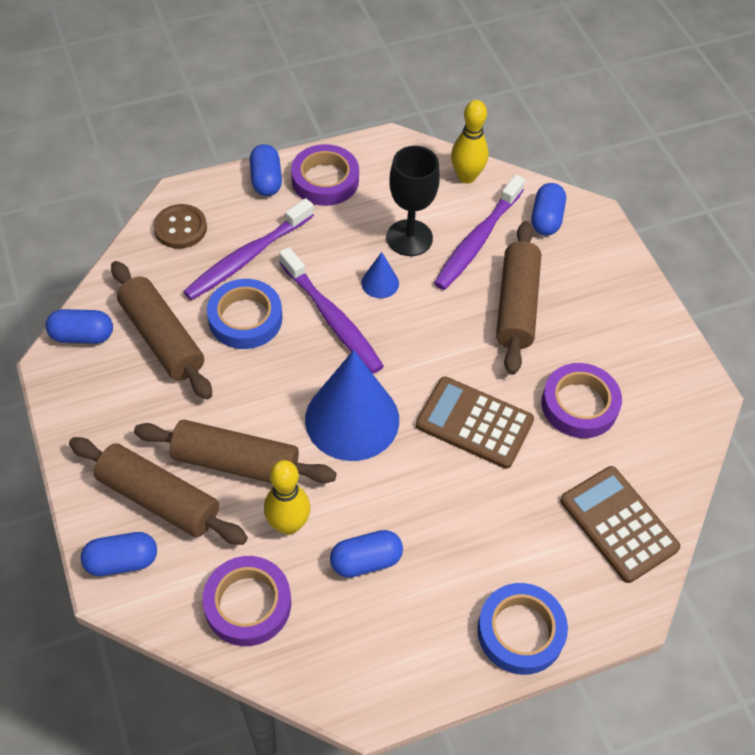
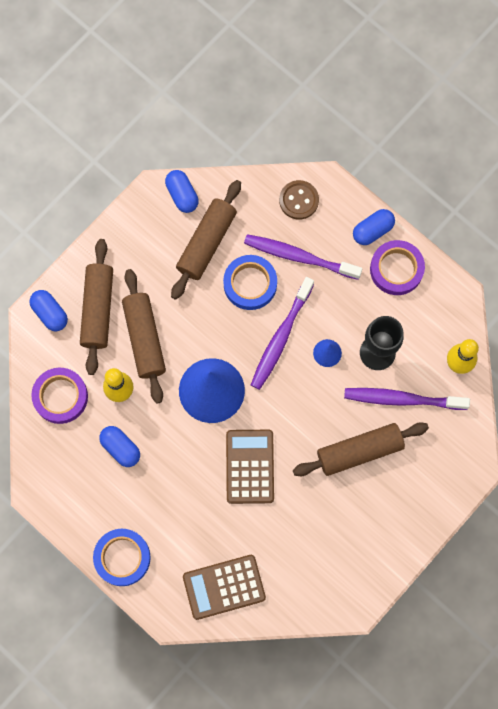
camera: 65 degrees right, 20 degrees up
(546, 219) = (450, 437): blue capsule -> none
(579, 405) = (300, 527): purple tape -> none
(618, 524) = (224, 587): brown calculator -> brown calculator turned 135 degrees counterclockwise

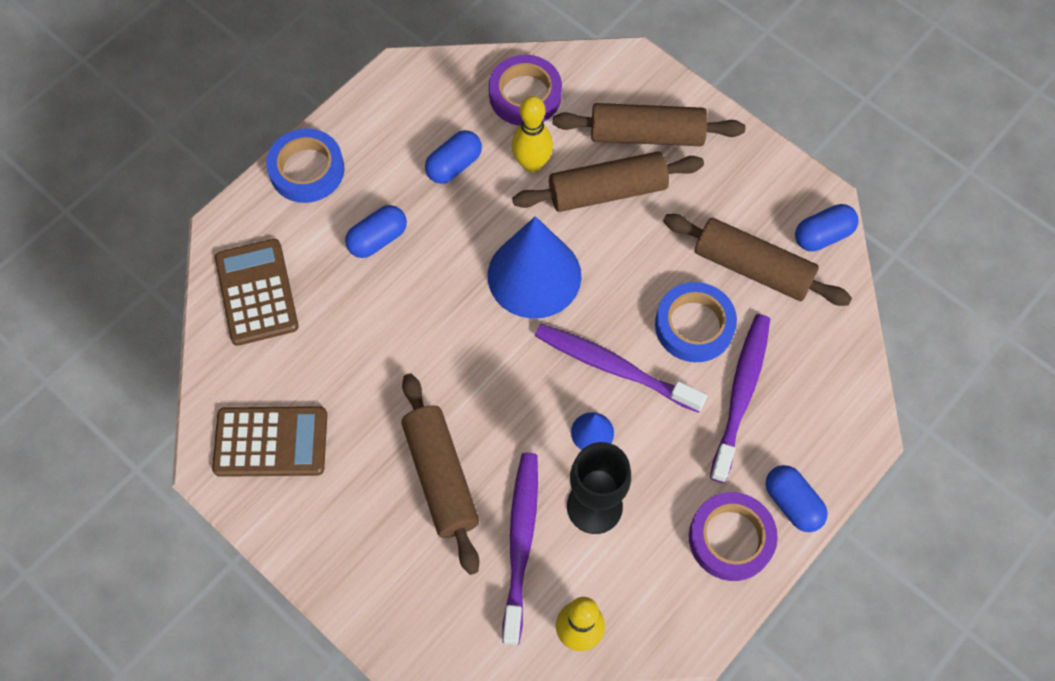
camera: 90 degrees right, 10 degrees down
(50, 313) = (639, 80): blue capsule -> blue capsule (378, 239)
(250, 466) = (423, 325): brown calculator -> brown calculator (271, 442)
(298, 200) = (831, 394): brown button -> none

